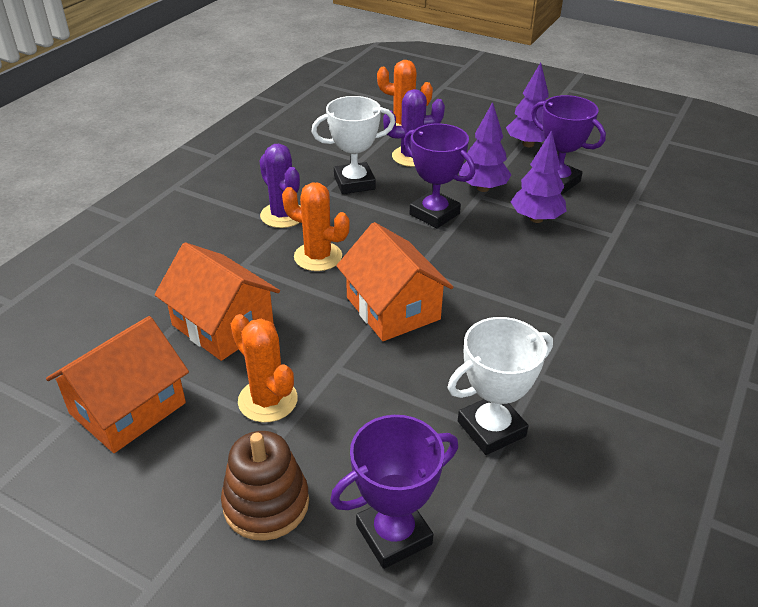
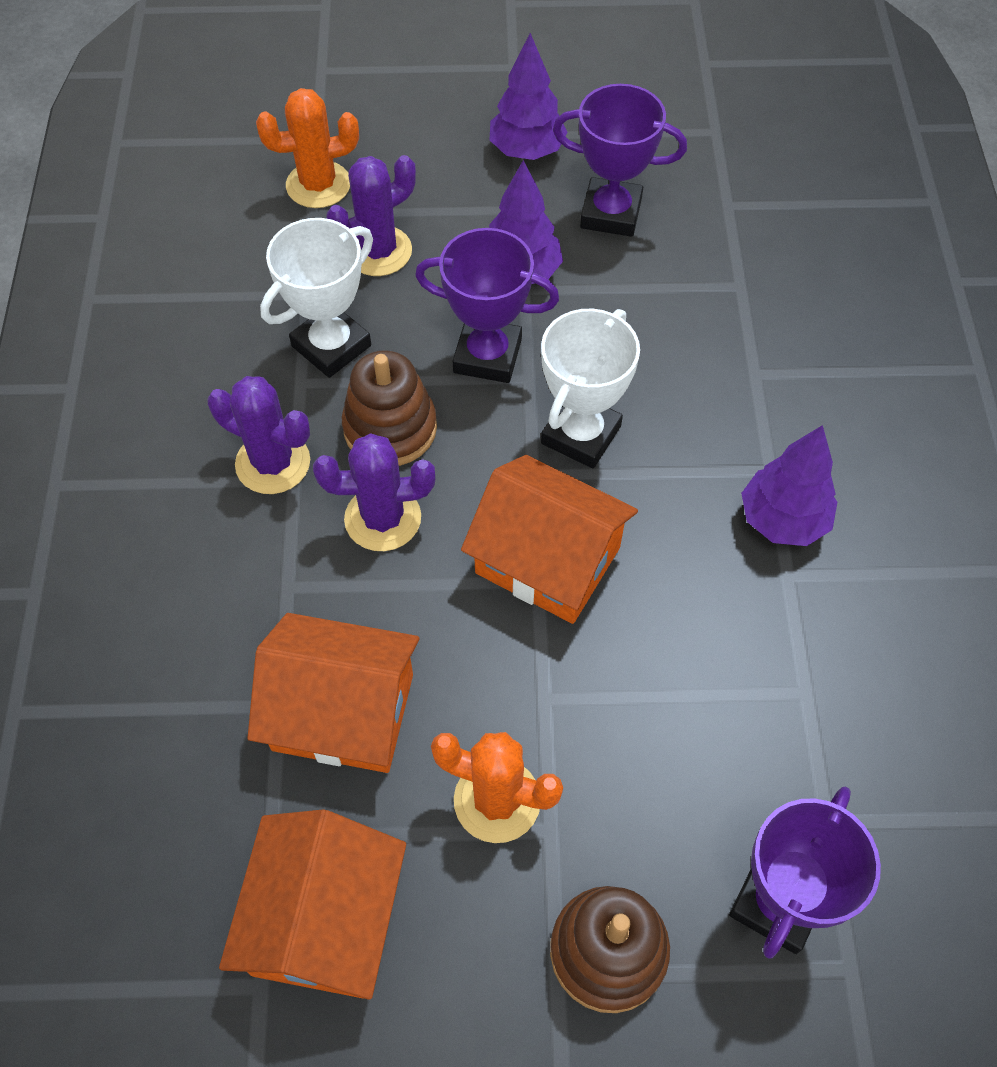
camera: 30 degrees left, 20 degrees up
(318, 257) = (383, 518): orange cactus -> purple cactus
(355, 223) = (390, 428): none -> brown stacking toy
(491, 429) = (787, 689): white trophy -> white trophy (581, 435)
(536, 219) = (627, 300): purple tree -> purple tree (782, 520)

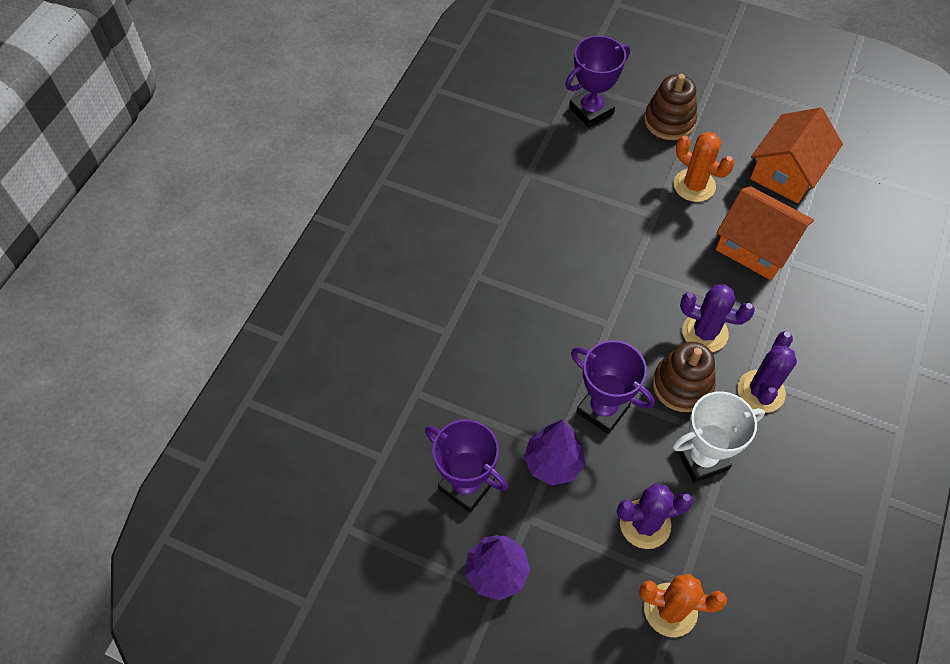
camera: 155 degrees left, 0 degrees up
(273, 463) = (761, 391): purple cactus -> purple cactus turned 60 degrees clockwise
(547, 560) = (622, 276): orange house -> none
(581, 435) = (570, 335): white trophy -> none
(782, 520) = (487, 248): purple tree -> none

